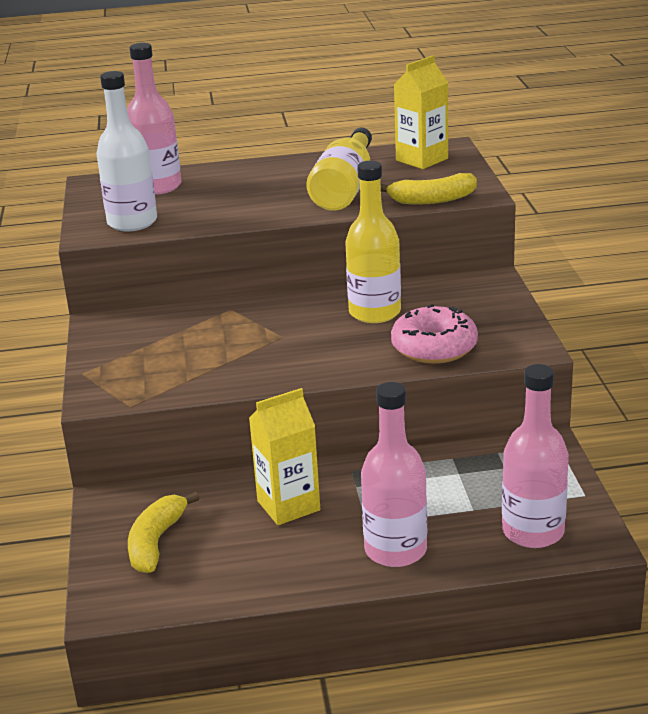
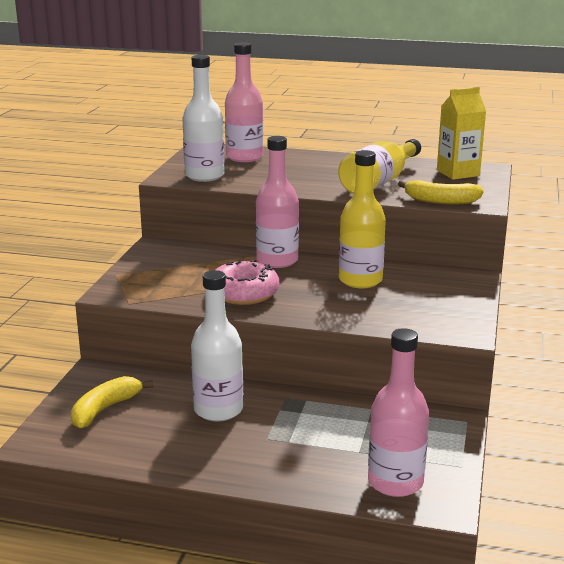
camera: 20 degrees right, 5 degrees down
(288, 505) = (218, 410): yellow carton -> white bottle
(395, 550) = (274, 464): pink bottle -> pink bottle (277, 260)
(434, 347) = (386, 314): pink donut -> pink donut (244, 293)

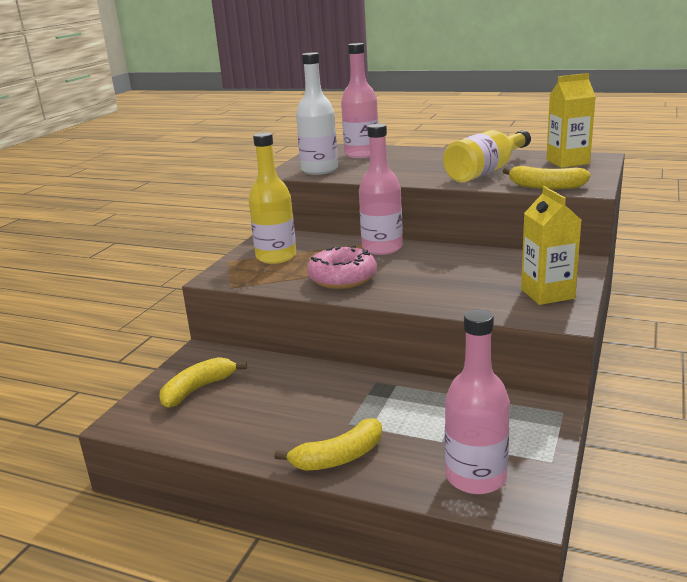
camera: 10 degrees right, 0 degrees up
(218, 410) = (306, 392): white bottle -> none
(264, 469) = (339, 457): none -> yellow banana
(360, 280) = (460, 266): yellow bottle -> yellow bottle (276, 257)
(448, 309) = (547, 294): none -> yellow carton

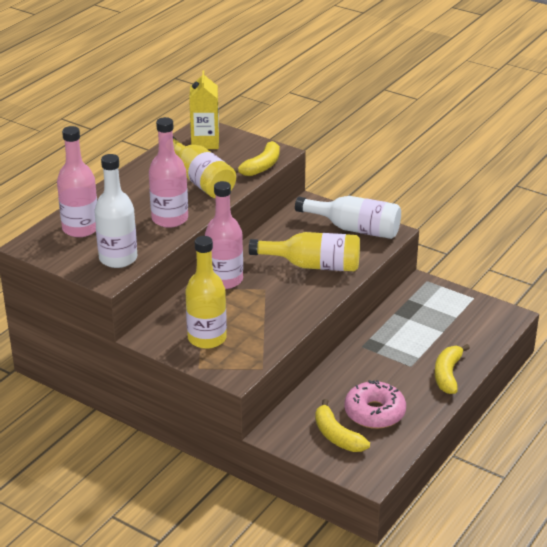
camera: 80 degrees left, 10 degrees up
(339, 457) = (447, 374): yellow banana -> yellow banana turned 150 degrees counterclockwise
(342, 278) = (277, 308): pink donut -> pink donut (374, 413)
(441, 283) = (313, 265): none -> yellow bottle
(476, 477) = (481, 326): pink bottle -> pink bottle (170, 219)
(547, 294) = (354, 229): yellow carton -> white bottle

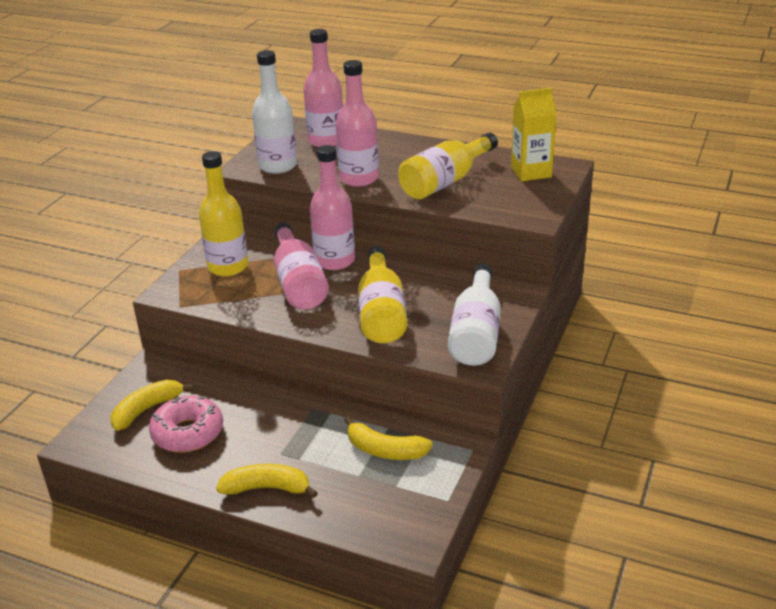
camera: 80 degrees right, 0 degrees up
(251, 301) = (298, 282): none -> pink bottle
(261, 166) = (495, 212): yellow banana -> yellow banana (385, 450)

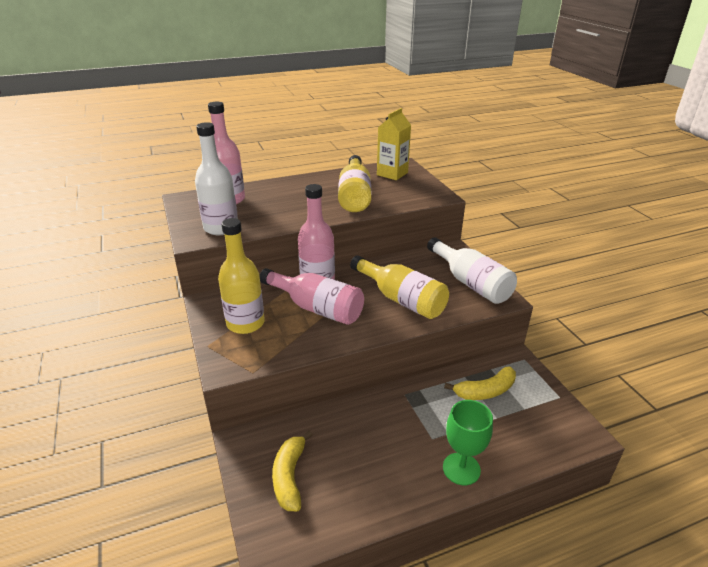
camera: 45 degrees left, 0 degrees up
(188, 433) = (349, 471): pink donut -> none
(267, 488) = (461, 469): yellow banana -> green goblet
(359, 178) = (296, 214): pink bottle -> none

